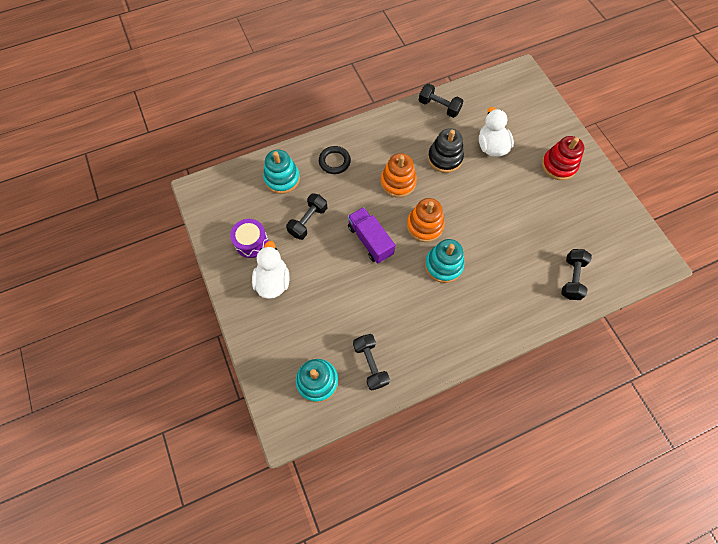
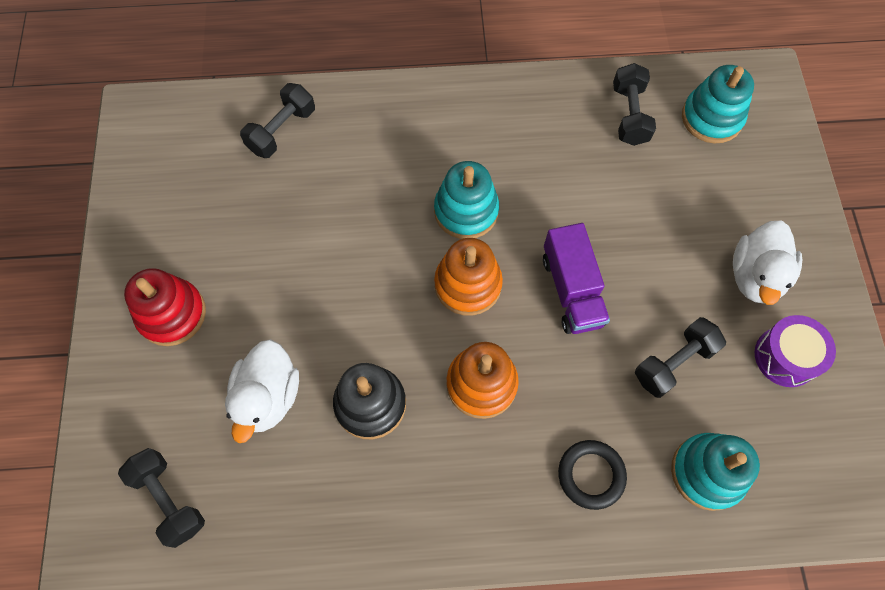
camera: 160 degrees left, 0 degrees up
(439, 107) = (321, 534): black dumbbell -> black dumbbell (169, 500)

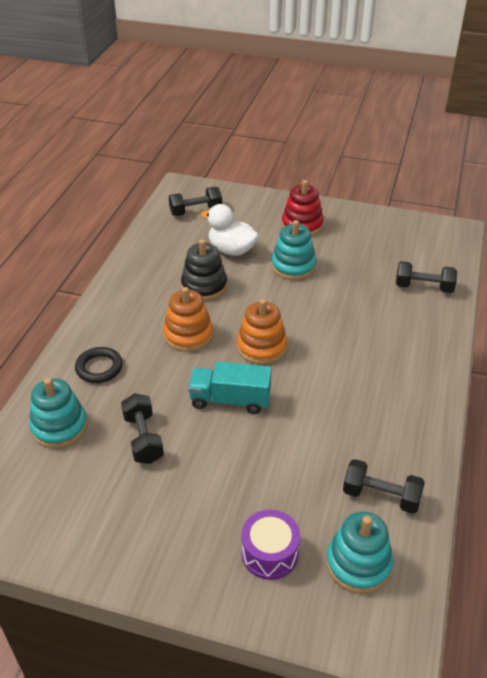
camera: 110 degrees right, 25 degrees down
(282, 131) = (423, 287): black dumbbell -> black dumbbell turned 45 degrees counterclockwise
(466, 211) = (321, 362): turquoise stacking toy -> turquoise stacking toy (293, 266)
(571, 290) = (230, 400): purple truck -> turquoise truck
(755, 276) = (182, 524): white duck -> none
(785, 357) = (105, 513): purple drum -> purple drum (269, 553)

